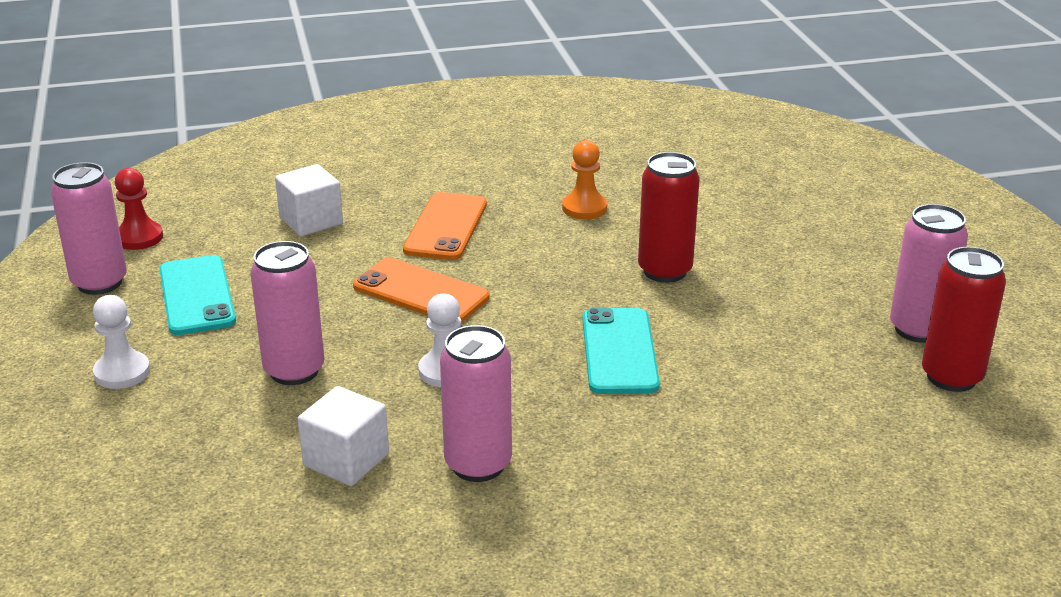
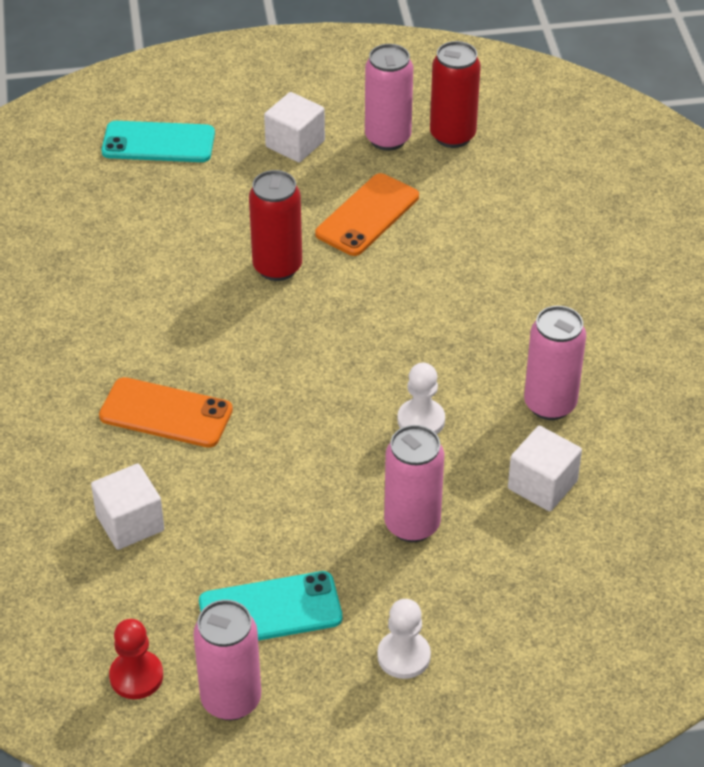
camera: 85 degrees left, 15 degrees up
(421, 292) = (288, 434): orange phone -> orange phone (367, 215)
(584, 208) = (149, 308): orange pawn -> none
(619, 351) = (401, 309): turquoise phone -> turquoise phone (158, 143)
(873, 269) = (295, 144): none -> white cube

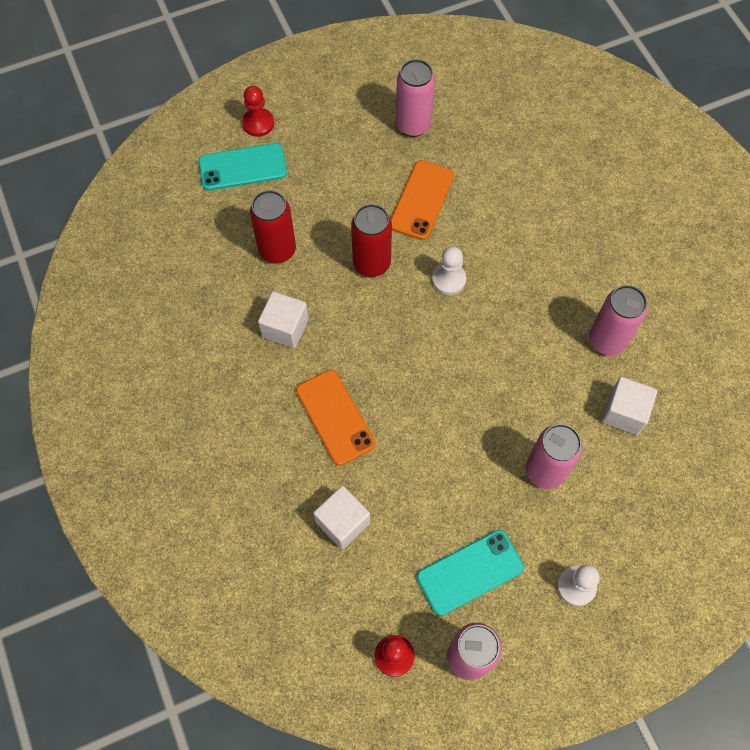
camera: 15 degrees left, 20 degrees up
(166, 413) = (335, 417): orange phone -> orange phone turned 60 degrees clockwise
(196, 103) = (258, 123): none -> red pawn
(295, 144) = (346, 145): white cube -> white cube (285, 328)
(421, 420) = (521, 377): white pawn -> white pawn (448, 279)
(452, 136) = (459, 112): red can -> red can (277, 250)

